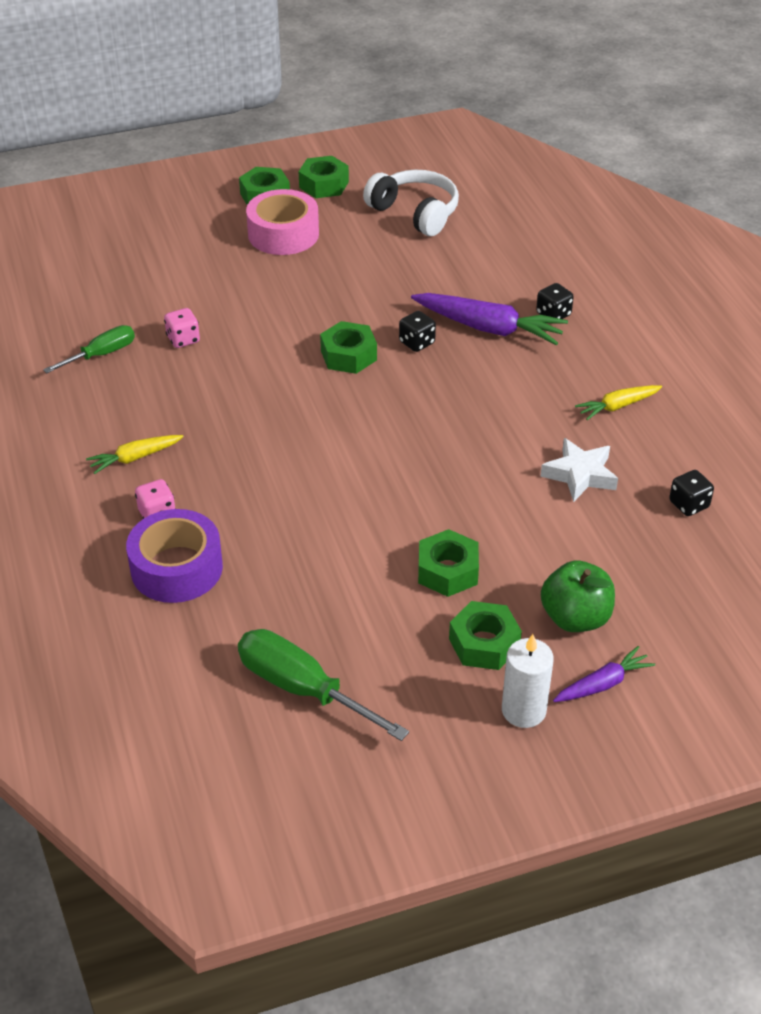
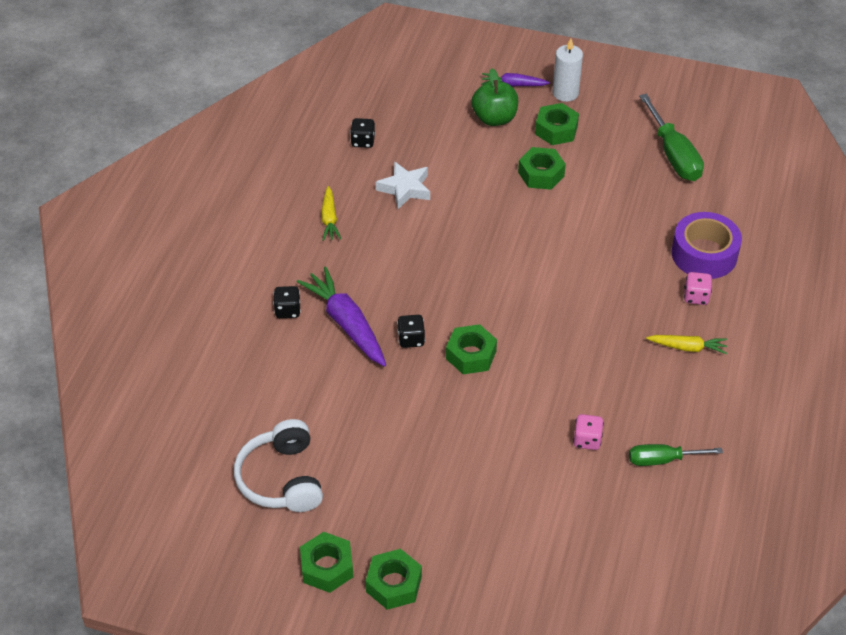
camera: 145 degrees left, 5 degrees up
(283, 234) = (417, 519): pink tape -> none
(617, 406) = (329, 219): yellow carrot -> yellow carrot turned 75 degrees clockwise

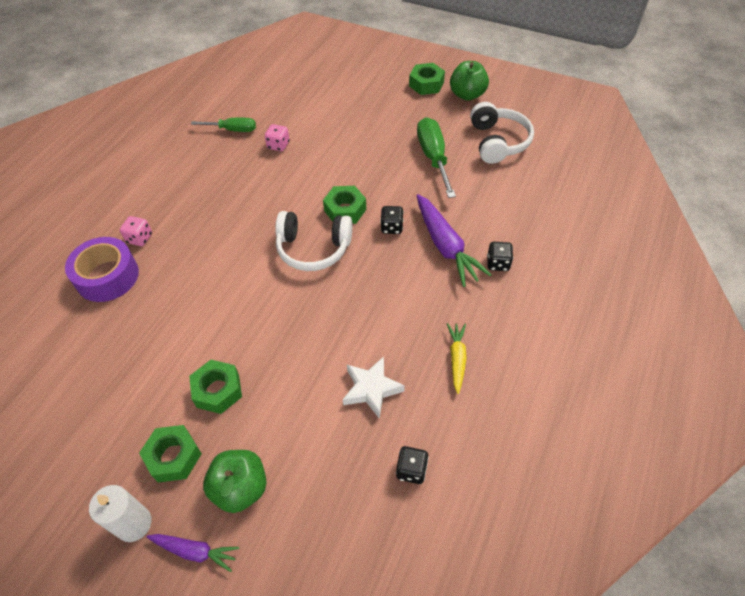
camera: 170 degrees left, 5 degrees up
(327, 567) = (467, 95): green nut -> green apple
(495, 305) = (313, 249): none -> white headphones
(673, 155) = (62, 399): green screwdriver -> green screwdriver (433, 157)
(687, 347) = (172, 199): yellow carrot -> none

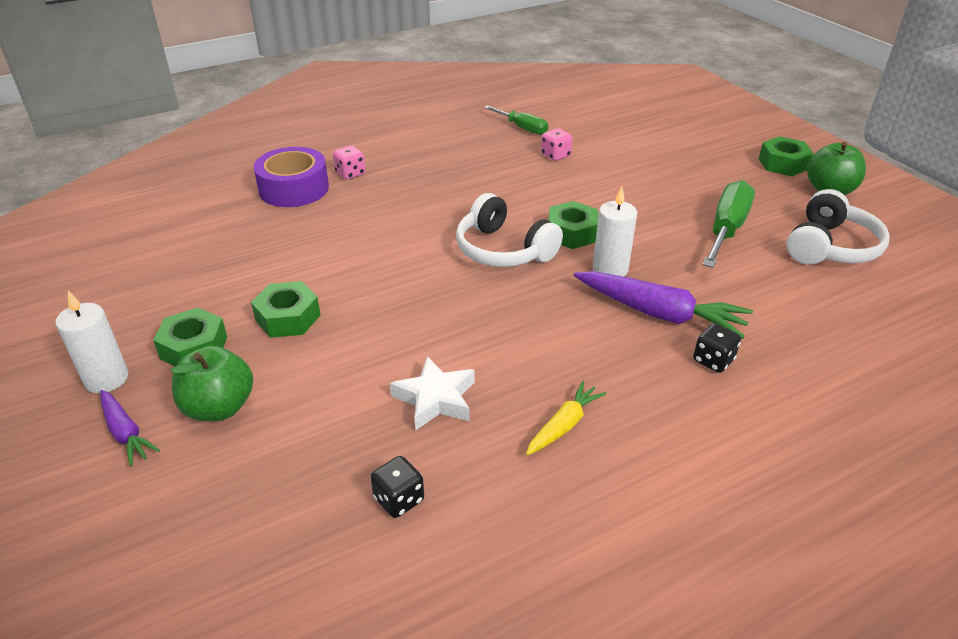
camera: 35 degrees right, 15 degrees down
(391, 227) = (610, 269): black dice -> white candle
(445, 246) = (659, 314): purple carrot -> purple carrot turned 75 degrees counterclockwise

